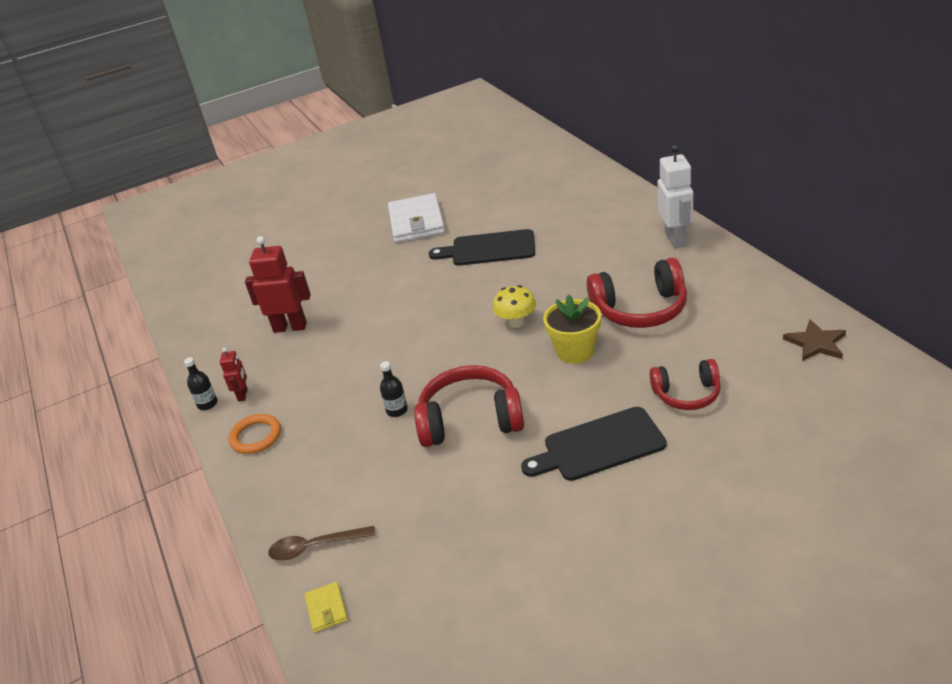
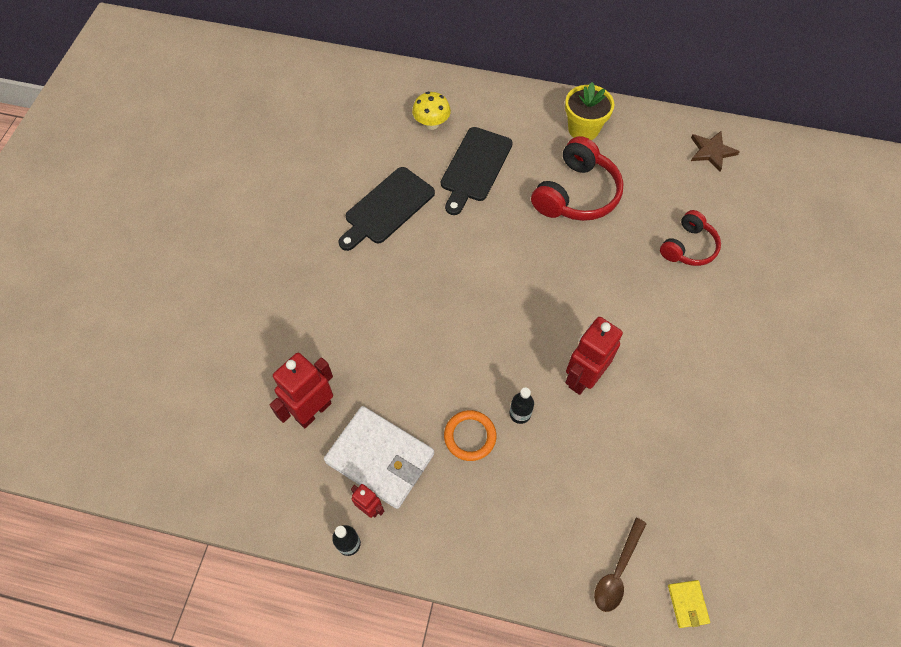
camera: 55 degrees left, 25 degrees up
(256, 436) = (440, 532): orange ring -> orange ring (470, 436)
(326, 609) = (687, 604): yellow wallet -> yellow wallet turned 60 degrees clockwise
(416, 222) = (277, 219): white wallet -> white wallet (380, 458)
(470, 420) = (583, 377): red headphones -> red robot
(516, 322) = (504, 266): yellow mushroom -> yellow mushroom (431, 124)
(575, 351) = (578, 263): yellow flower pot -> yellow flower pot (583, 129)
(599, 446) = (687, 330): black cutting board -> black cutting board (475, 167)
(675, 239) = (523, 111): white robot -> none

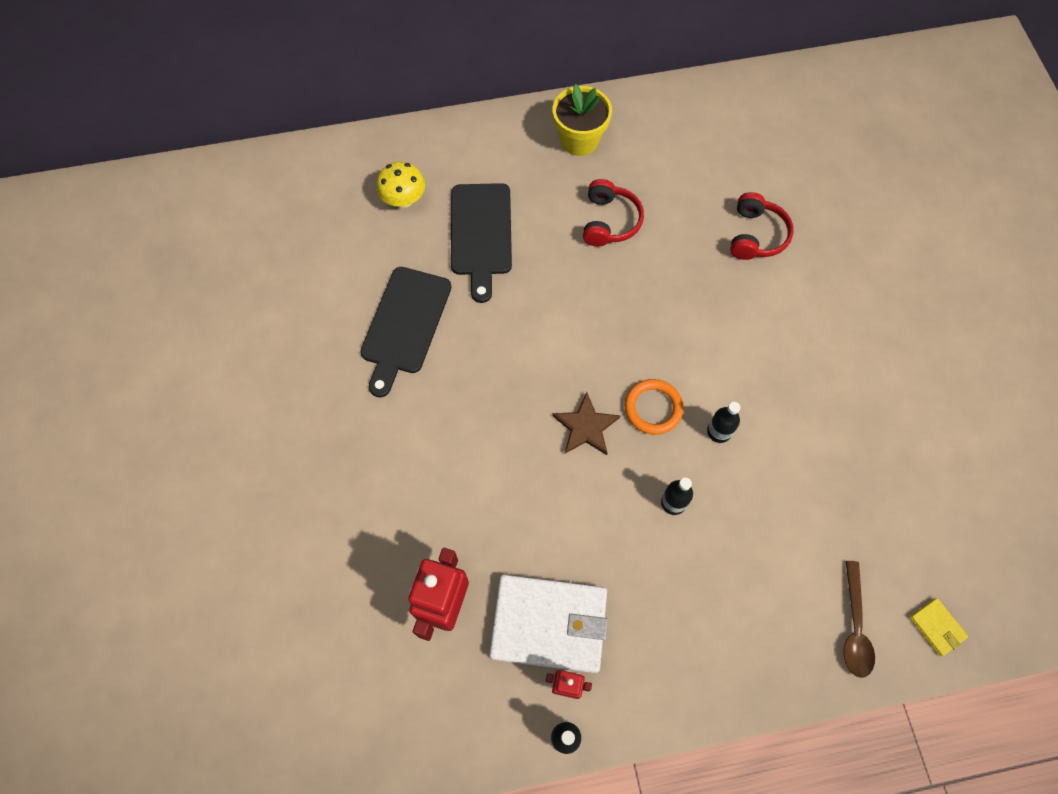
camera: 25 degrees left, 5 degrees up
(470, 436) = (633, 553): orange ring -> orange ring (653, 408)
(576, 194) = (609, 221): red headphones -> red headphones, size x0.63
(583, 377) = (719, 431): red robot -> black bottle
(711, 151) = (728, 114): brown star -> brown star (585, 427)

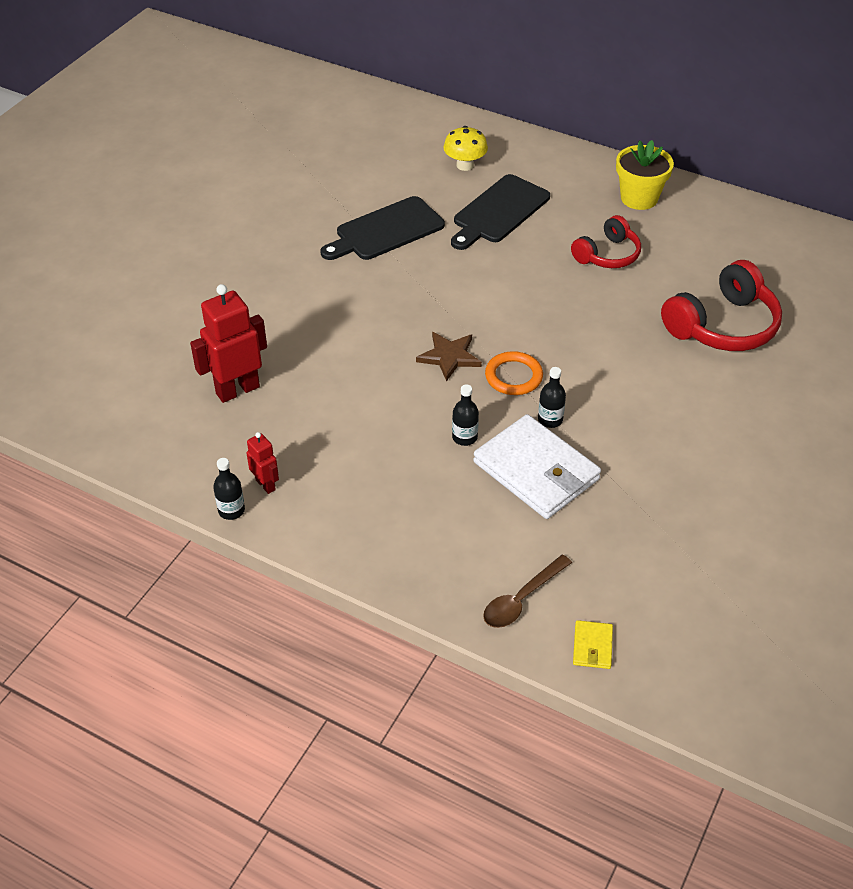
camera: 40 degrees right, 20 degrees down
(549, 624) = (294, 445): white wallet -> white wallet (536, 471)
(756, 235) = (722, 326): red headphones -> red headphones, size x1.59

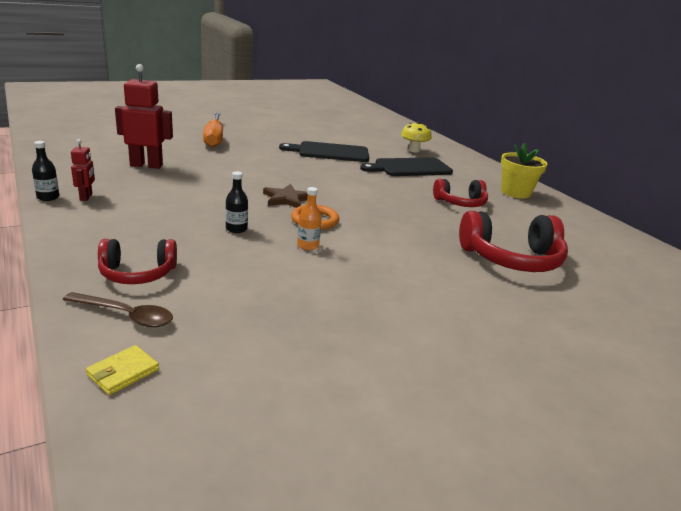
camera: 30 degrees right, 20 degrees down
(227, 283) = (214, 138): none -> orange screwdriver
(465, 551) = (137, 273): none -> red headphones
(522, 599) = (126, 315): brown spoon -> brown spoon turned 150 degrees counterclockwise
(536, 471) = (257, 262): white wallet -> none
(550, 420) = (308, 245): black bottle -> orange bottle

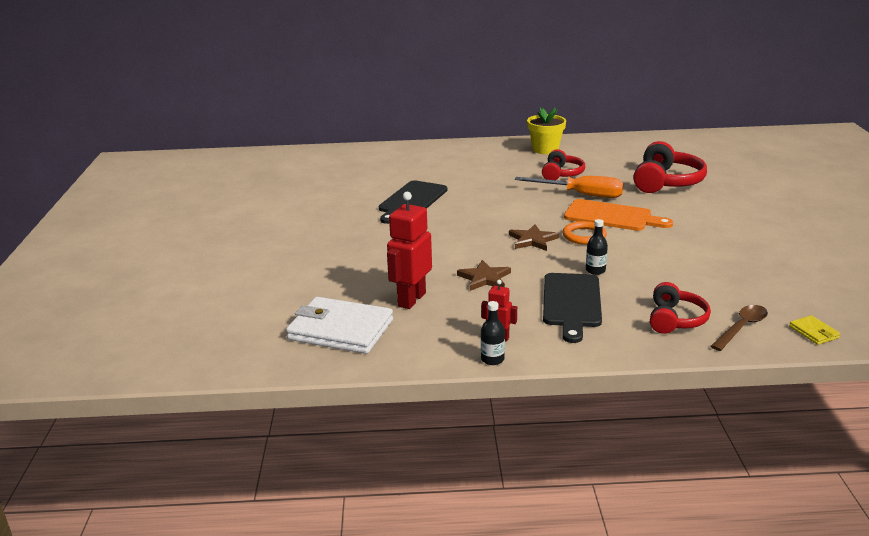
camera: 60 degrees left, 0 degrees up
(92, 150) = (340, 330): none -> white wallet
(196, 185) = (484, 278): none -> brown star
(214, 138) = (332, 253): orange screwdriver -> orange screwdriver (581, 195)
(308, 245) = (633, 246): orange bottle -> none
(376, 231) = (612, 216): none -> orange cutting board
(409, 168) = (472, 175): black cutting board -> black cutting board (571, 303)
(413, 150) = (423, 163): yellow mushroom -> none

